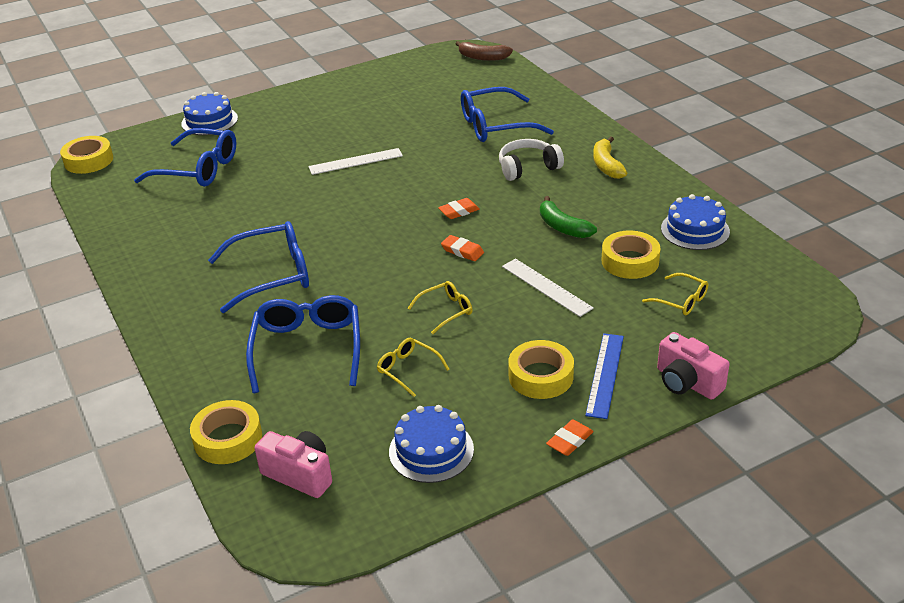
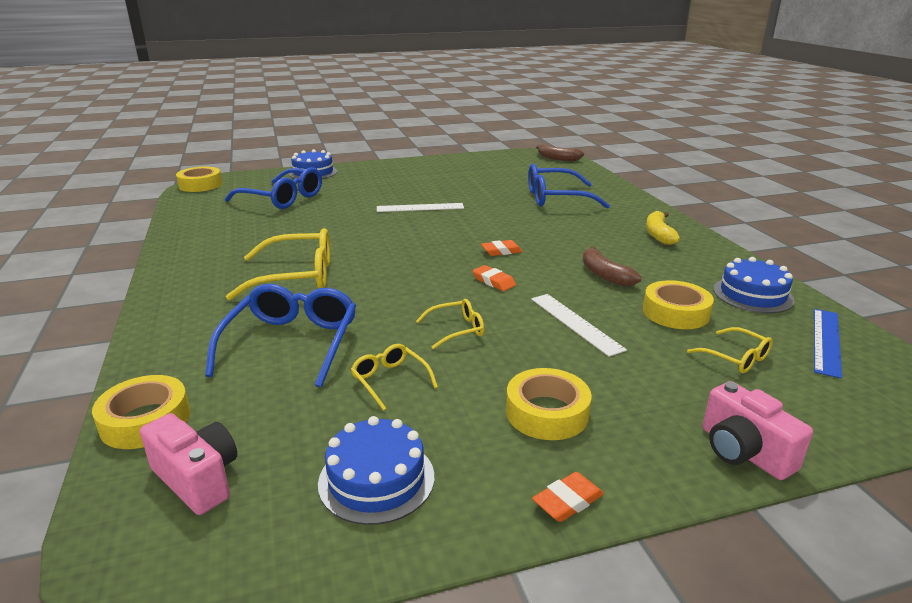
camera: 10 degrees right, 10 degrees down
(271, 275) = (296, 277): blue glasses -> yellow glasses
(528, 168) = (579, 228): white headphones -> none
(563, 227) = (605, 275): green banana -> brown banana
(605, 375) = (631, 424): blue ruler -> blue ruler (826, 341)

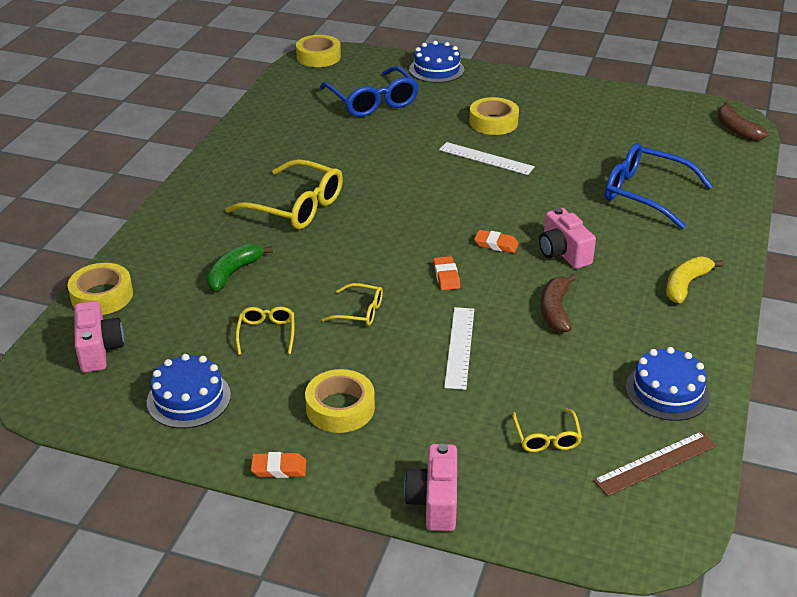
camera: 35 degrees right, 10 degrees up
(291, 344) = (233, 273): blue glasses -> green banana
(555, 242) = (563, 253): none -> pink camera
(675, 312) = (561, 376): yellow tape -> yellow tape (493, 122)
(826, 341) = (656, 463): blue ruler -> brown ruler

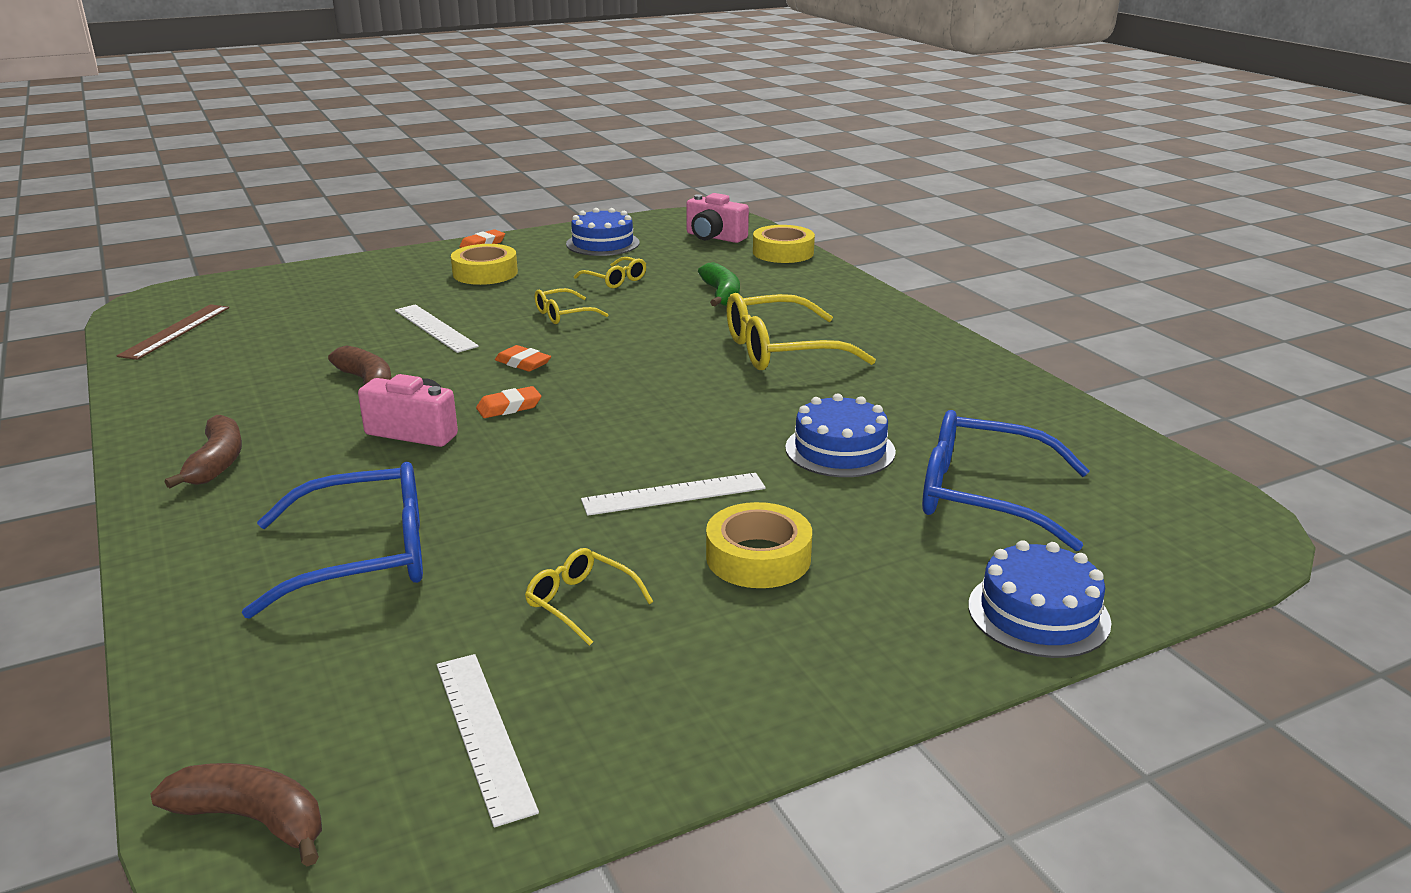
camera: 135 degrees right, 10 degrees down
(318, 57) = (1234, 526): yellow tape -> none
(434, 501) = (350, 266): pink camera -> none
(546, 437) = (291, 313): yellow glasses -> yellow glasses (581, 603)
(651, 119) = (484, 733): none -> white ruler
(667, 391) = (189, 371): blue cake -> blue cake (840, 450)
(685, 285) = (217, 462): yellow banana -> brown banana

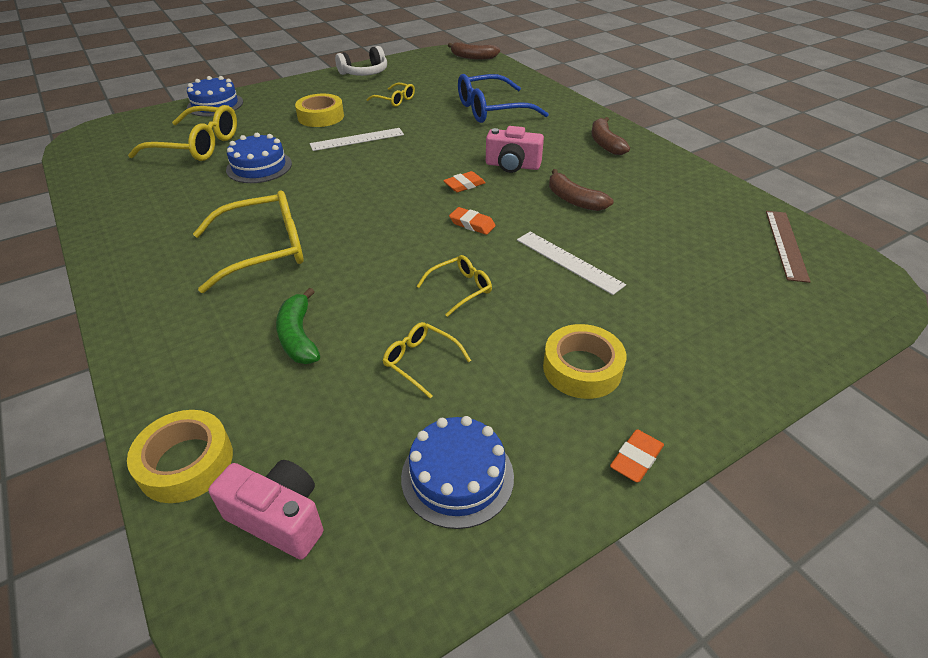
camera: 175 degrees right, 15 degrees up
(484, 733) = (418, 71): white ruler -> none
(656, 738) = (364, 73): none -> white headphones
(984, 496) = (196, 146): blue glasses -> yellow glasses

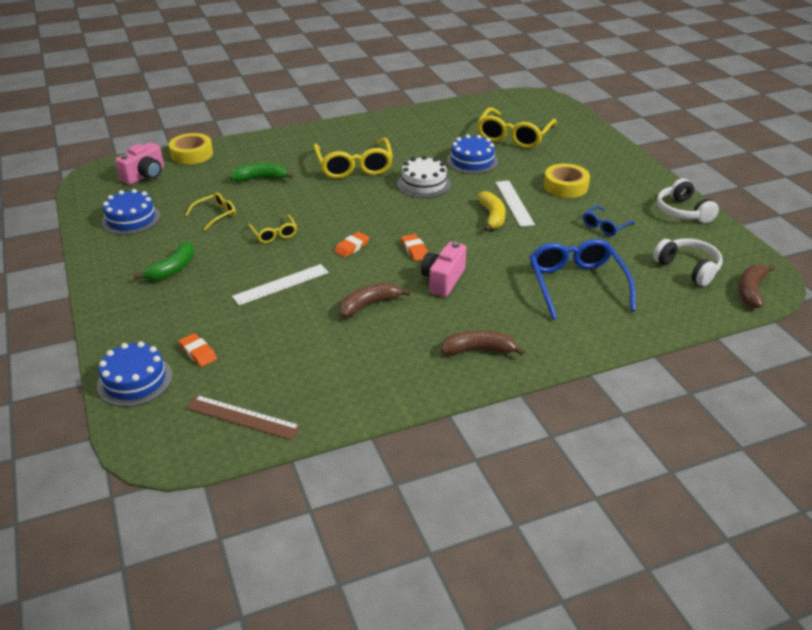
camera: 100 degrees right, 5 degrees down
(215, 104) = (595, 138): blue cake -> blue cake (135, 381)
(316, 192) = (424, 184): none -> white cake
(387, 149) = (492, 217): none -> yellow banana
(395, 100) = (605, 226): yellow glasses -> blue glasses
(451, 73) = (688, 268): none -> white headphones
(582, 368) = (172, 269): yellow tape -> green banana
(636, 459) = (98, 273): orange eraser -> orange eraser (198, 353)

